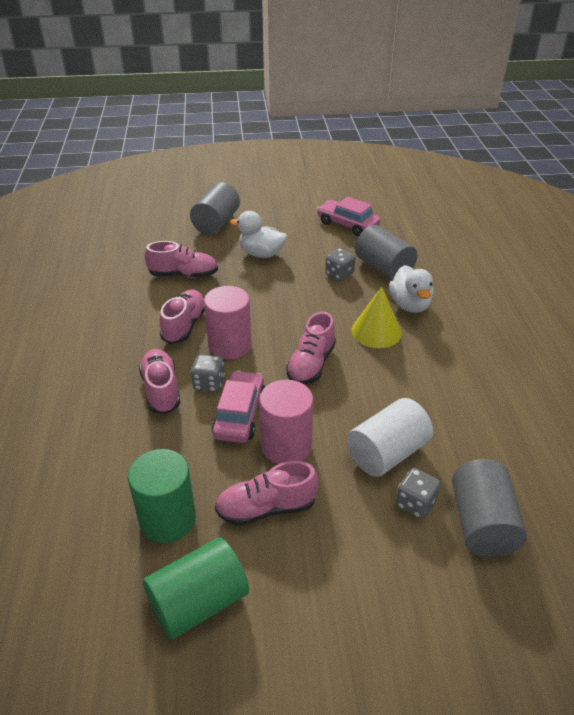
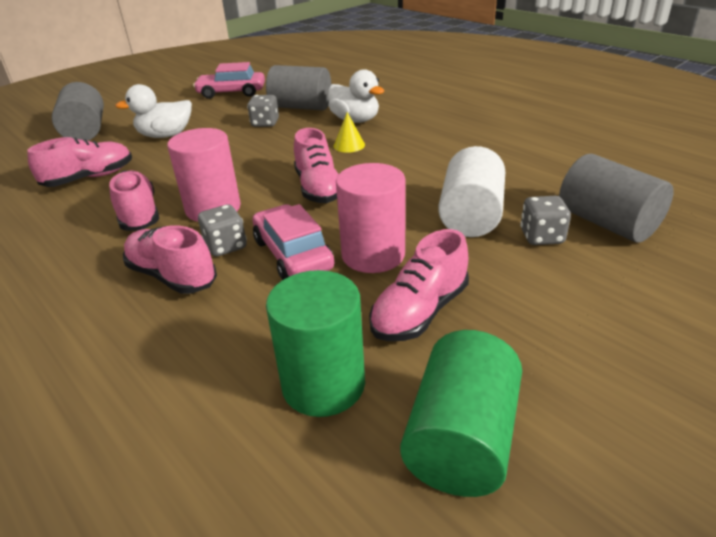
camera: 35 degrees left, 5 degrees down
(376, 331) = (349, 145): yellow cone -> yellow cone, size x0.58

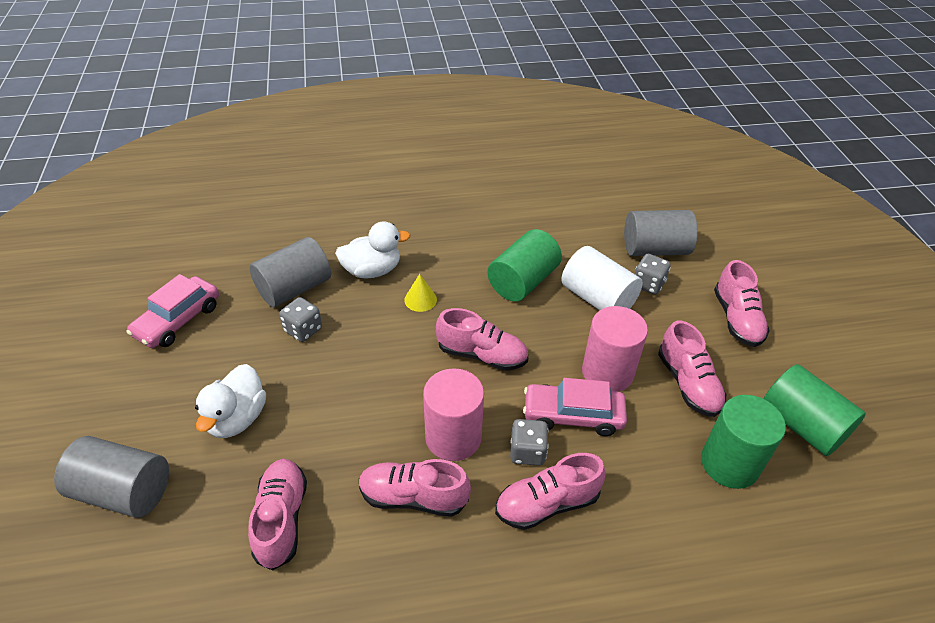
camera: 60 degrees left, 10 degrees up
(435, 174) = (523, 281): none -> green cylinder
(586, 317) = (736, 319): none -> pink shoe

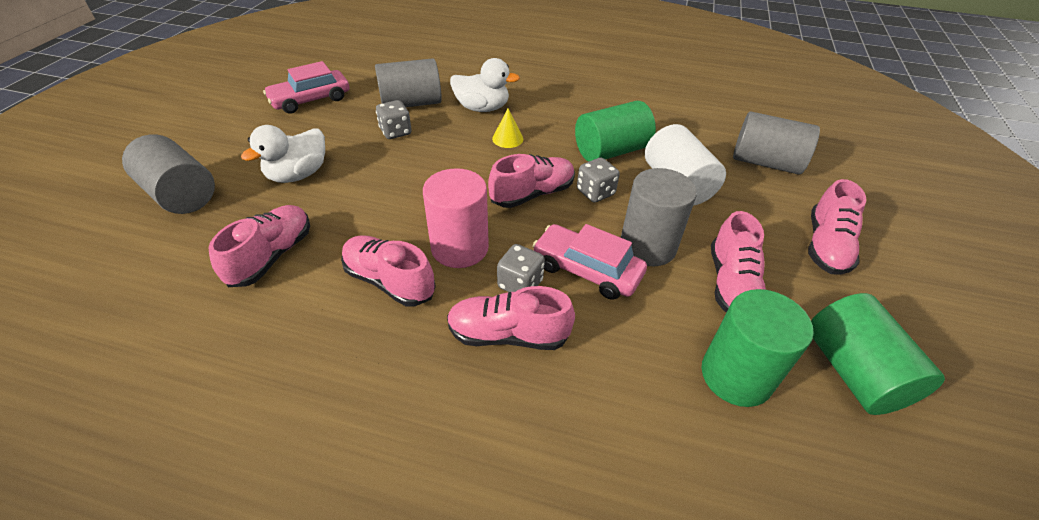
camera: 25 degrees right, 0 degrees up
(481, 355) = (532, 194): pink shoe -> pink shoe turned 75 degrees counterclockwise
(607, 372) = (647, 246): pink cylinder -> grey cylinder
(648, 284) = (740, 188): grey dice -> grey dice (595, 192)

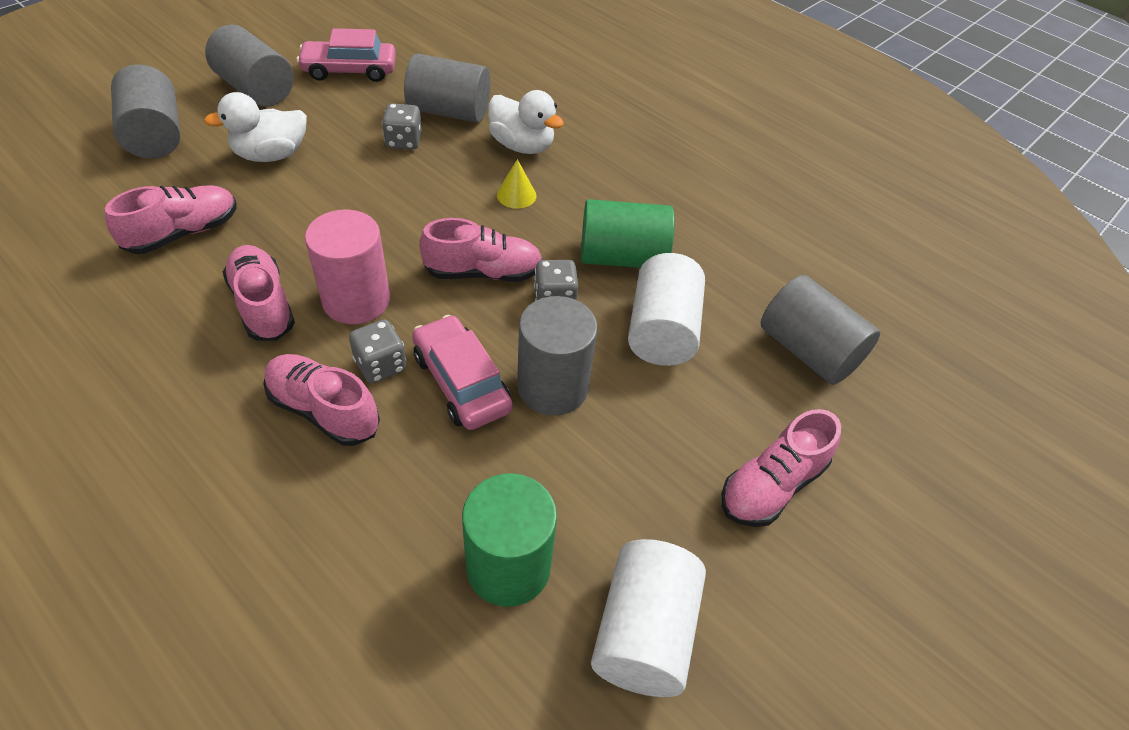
camera: 25 degrees right, 5 degrees up
(244, 134) = (256, 89): none -> grey cylinder
(731, 284) = (604, 473): pink shoe -> none
(853, 372) = (643, 632): green cylinder -> white cylinder

